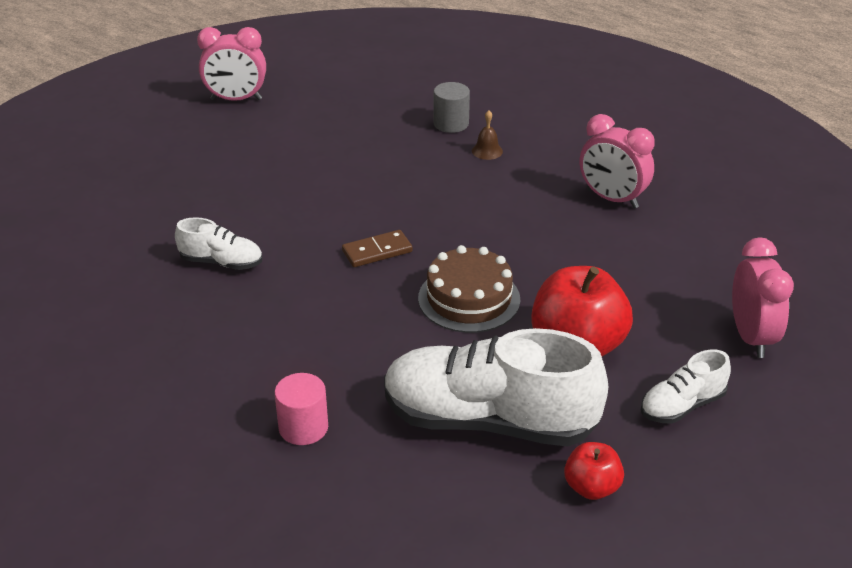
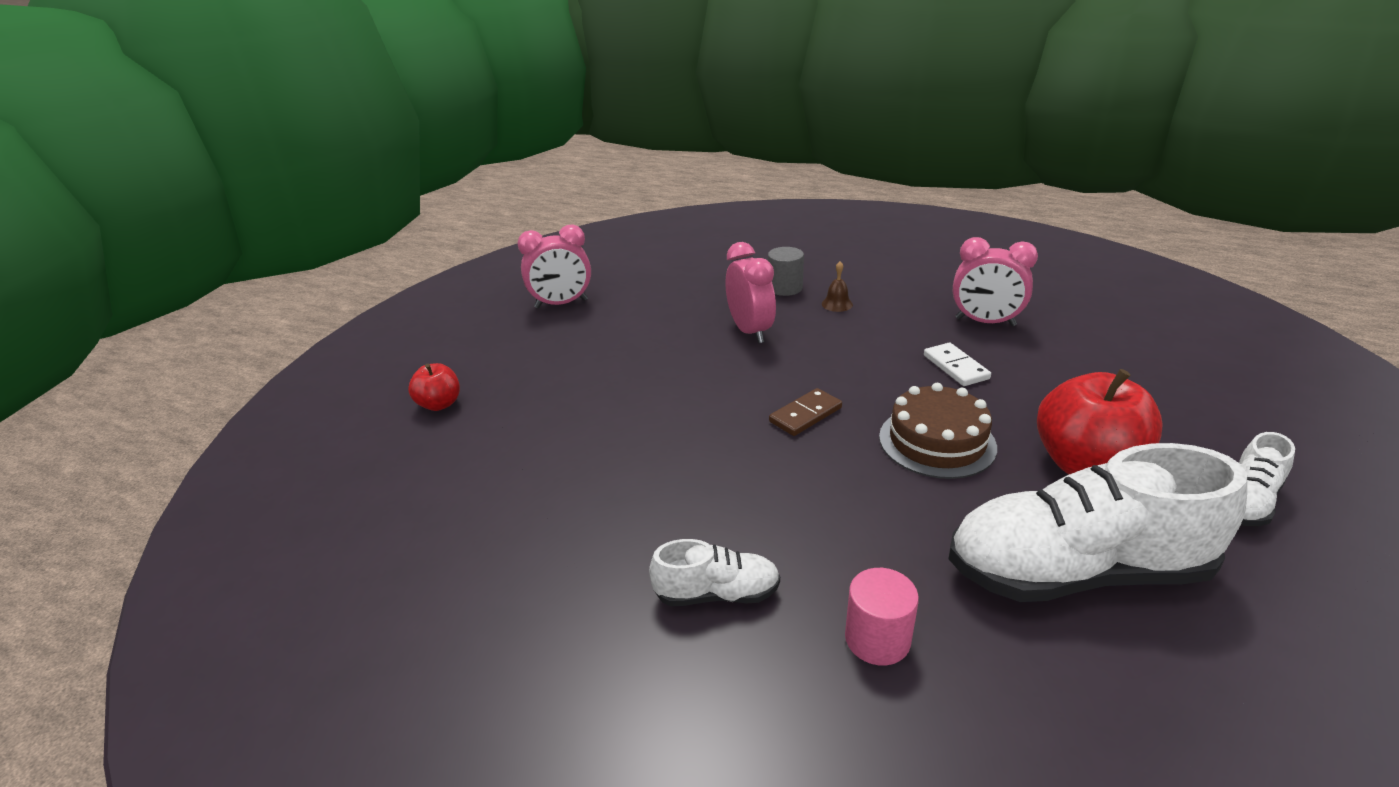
camera: 15 degrees left, 5 degrees down
(221, 262) = (646, 462): white shoe -> white shoe (717, 594)
(544, 237) = (956, 367): none -> white domino
(591, 487) = (1257, 624): red apple -> red apple (439, 404)
(751, 337) = (1232, 417): pink clock -> pink clock (750, 331)

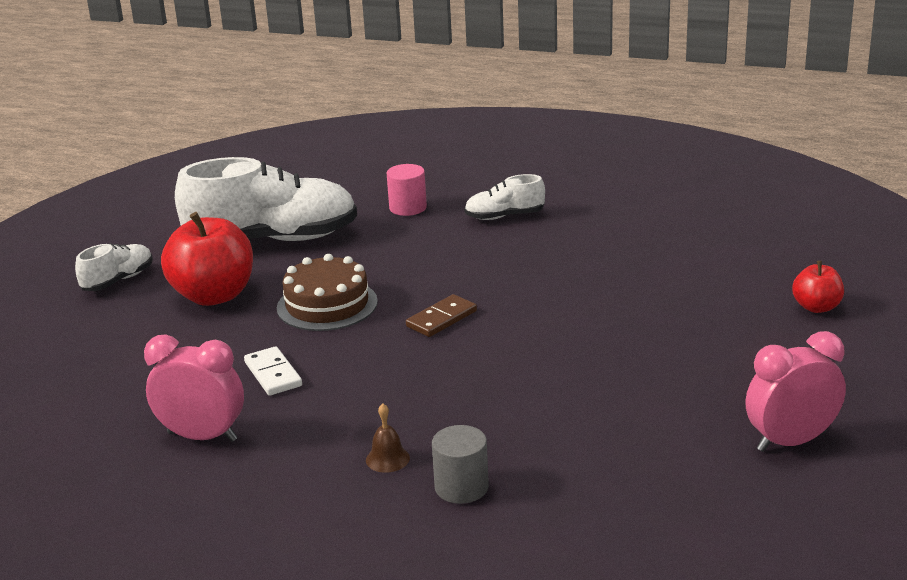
camera: 175 degrees right, 5 degrees down
(750, 331) = (506, 408): pink clock -> none

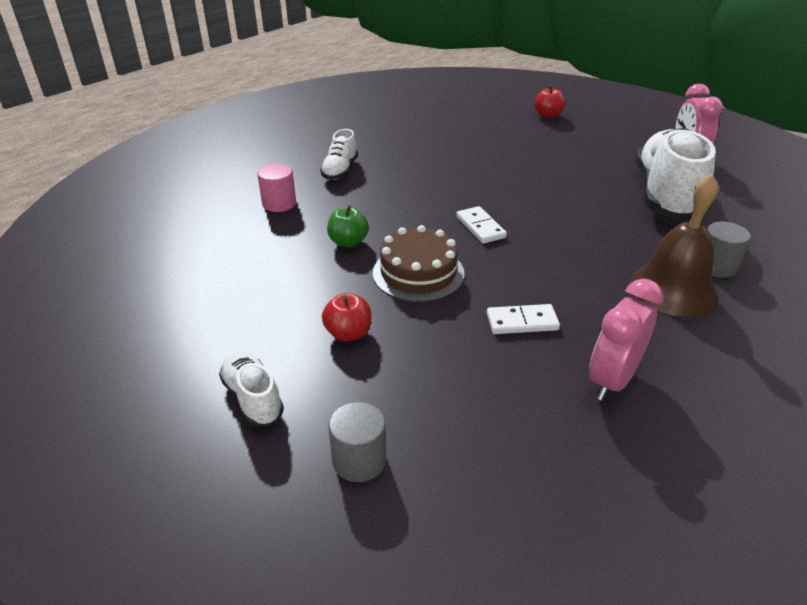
camera: 70 degrees left, 10 degrees up
(65, 338) = (359, 460): none -> grey cylinder
(214, 295) = (348, 333): red apple -> red apple, size x0.52
(272, 240) = (264, 280): white shoe -> white shoe (666, 195)
(360, 258) = (348, 242): none -> green apple
(387, 459) = (673, 289): brown bell -> brown bell, size x2.47
(441, 319) = (480, 227): brown domino -> white domino

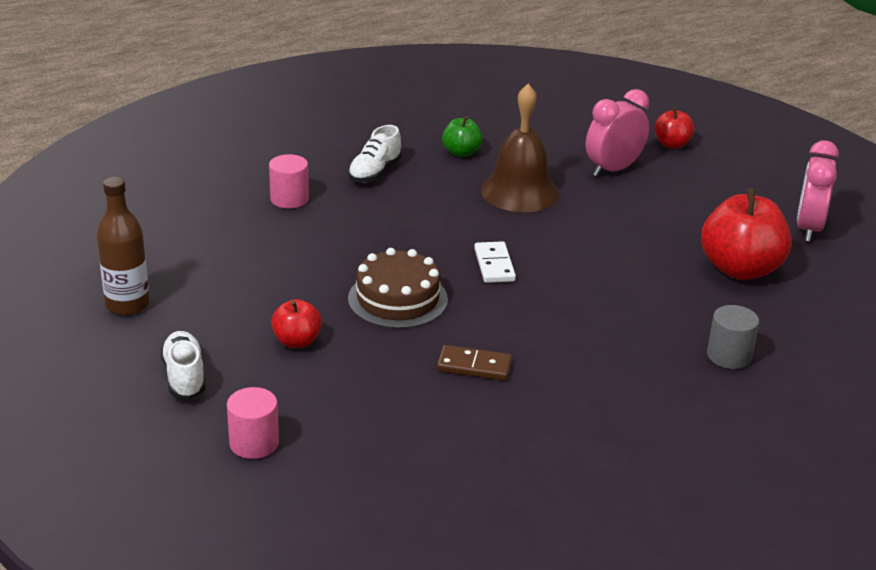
camera: 15 degrees right, 5 degrees down
(165, 331) = (127, 305): none -> brown bottle
(348, 242) = (342, 254): green apple -> green apple (461, 152)
(359, 460) = (254, 443): grey cylinder -> pink cylinder
(522, 322) = (474, 366): white domino -> brown domino
(612, 380) = (527, 433): pink clock -> pink clock (613, 169)
(666, 195) = (740, 269): white shoe -> red apple
(673, 289) = (659, 368): brown bell -> brown bell (520, 192)

